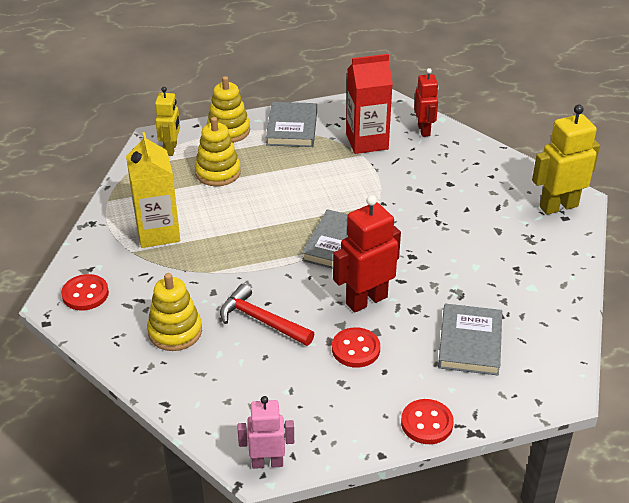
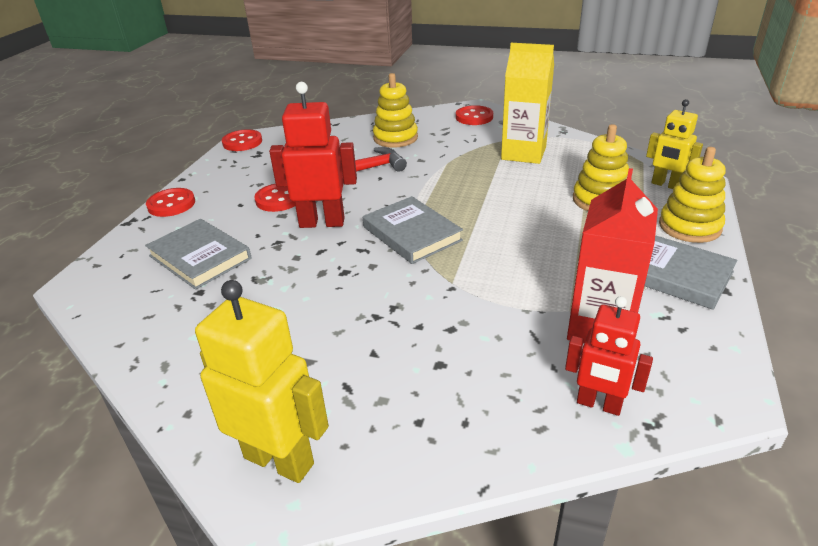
camera: 125 degrees right, 5 degrees down
(267, 462) = (242, 142): pink robot -> red button
(366, 300) = (322, 222): red robot -> red robot turned 90 degrees counterclockwise
(558, 206) = (279, 460): yellow robot -> yellow robot turned 75 degrees counterclockwise

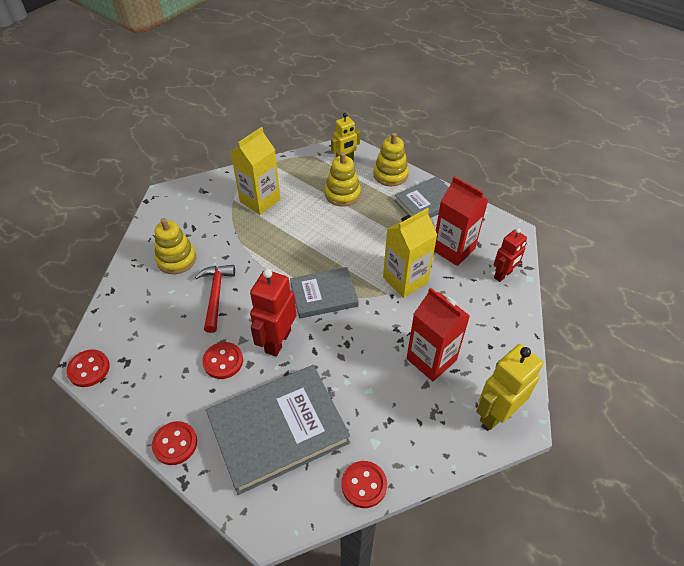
camera: 70 degrees left, 15 degrees up
(200, 257) = (278, 430): grey book -> grey book, size x1.67
(355, 355) = (431, 359): none -> red carton
(474, 117) = (181, 202): red button -> red button (364, 485)
(491, 293) = (405, 280): none -> yellow carton

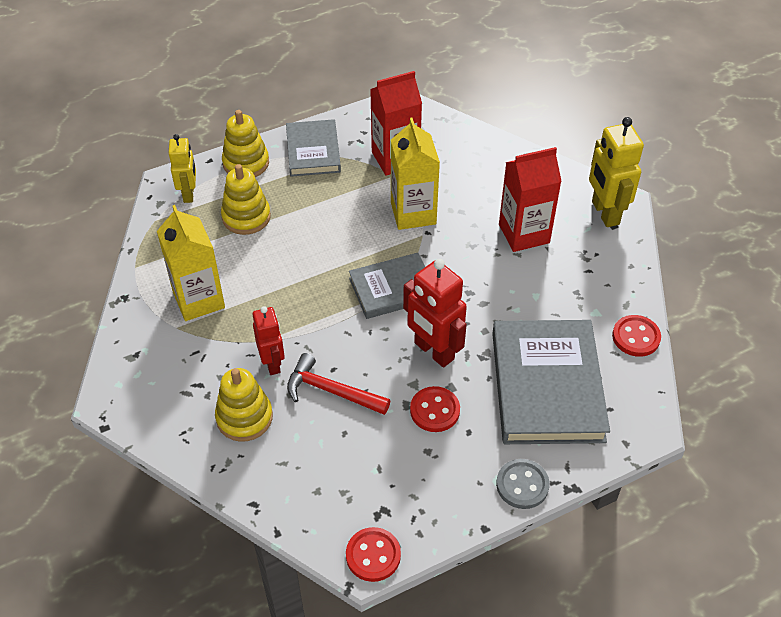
camera: 65 degrees left, 0 degrees up
(175, 444) = (522, 485): red button -> grey button
(324, 295) = (392, 289): grey book -> grey book turned 60 degrees clockwise
(503, 275) = (452, 137): red robot -> red robot (272, 363)

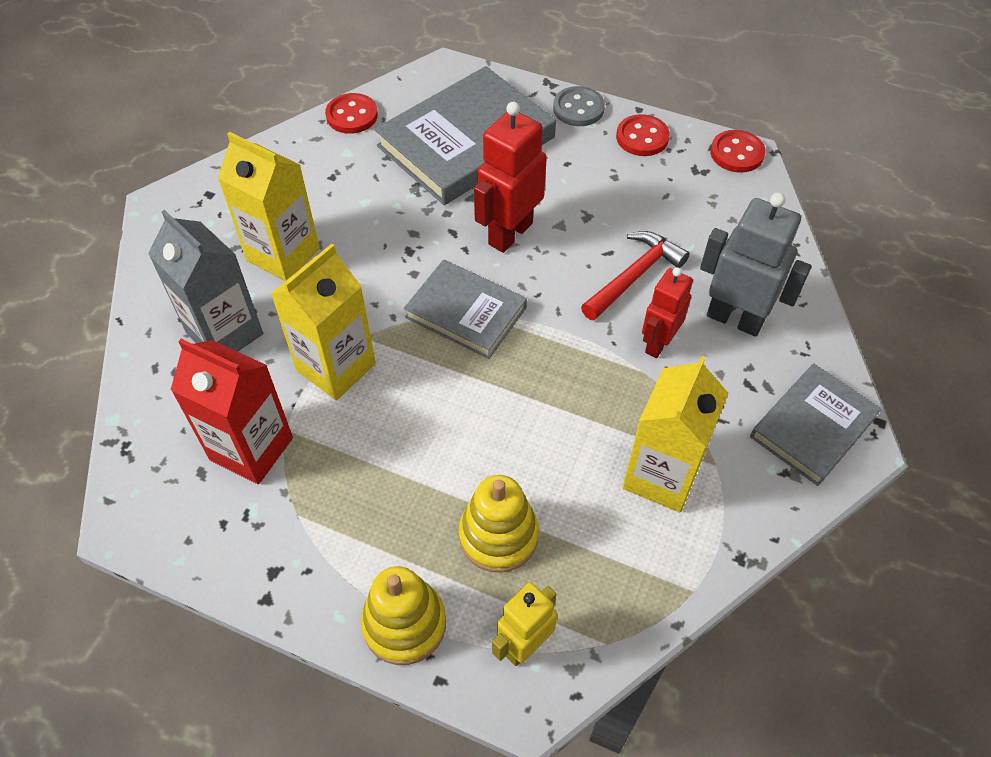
camera: 130 degrees left, 5 degrees up
(244, 417) = (734, 319): yellow stacking toy -> grey robot
(313, 151) = (311, 556): grey book -> grey book (812, 427)
(331, 391) = (634, 276): red hammer -> red hammer turned 120 degrees counterclockwise
(433, 351) = (510, 233): red robot -> red robot turned 150 degrees counterclockwise
(434, 410) = (571, 195): red button -> red button (642, 137)
(484, 182) = (225, 333): none -> grey carton
(524, 233) = (283, 254): red carton -> yellow carton
(604, 213) = (194, 209): yellow robot -> none

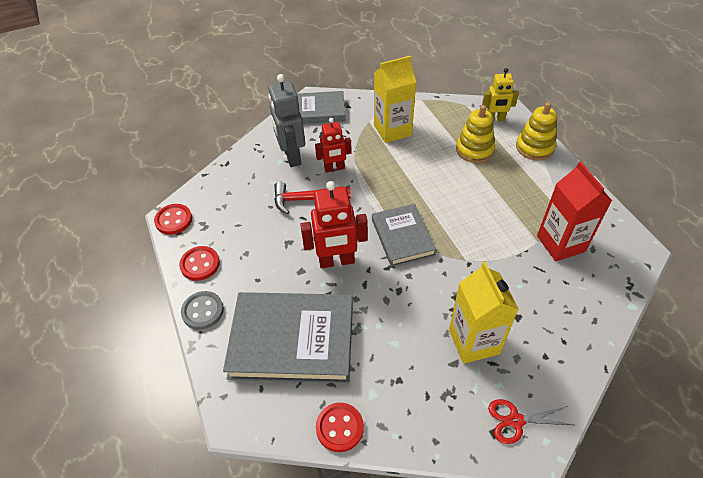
camera: 135 degrees left, 5 degrees down
(193, 215) = (515, 420): none -> red scissors
(225, 333) = (541, 313): grey carton -> none
(336, 367) = (491, 254): yellow carton -> none

